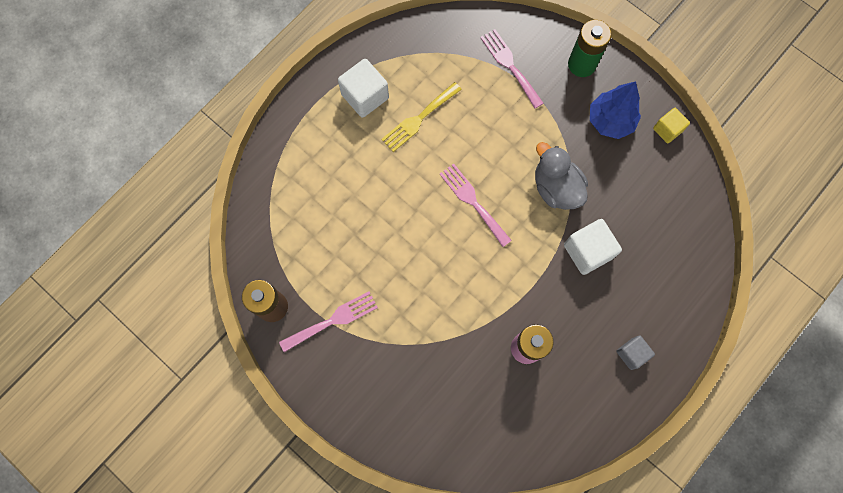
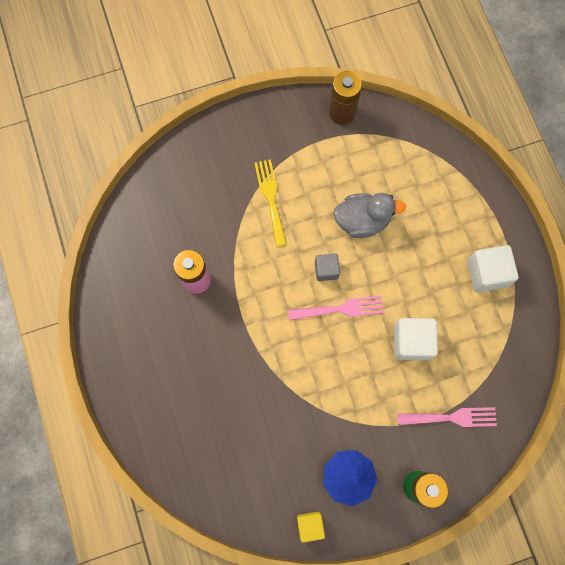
camera: 120 degrees right, 0 degrees up
(333, 320) = (305, 150): pink fork -> none
(419, 119) = (441, 306): yellow fork -> yellow fork (270, 198)
(556, 188) = (313, 386): grey duck -> grey duck (362, 221)
(587, 251) = (243, 378): white cube -> white cube (412, 342)
(631, 353) = (140, 360): grey cube -> grey cube (326, 270)

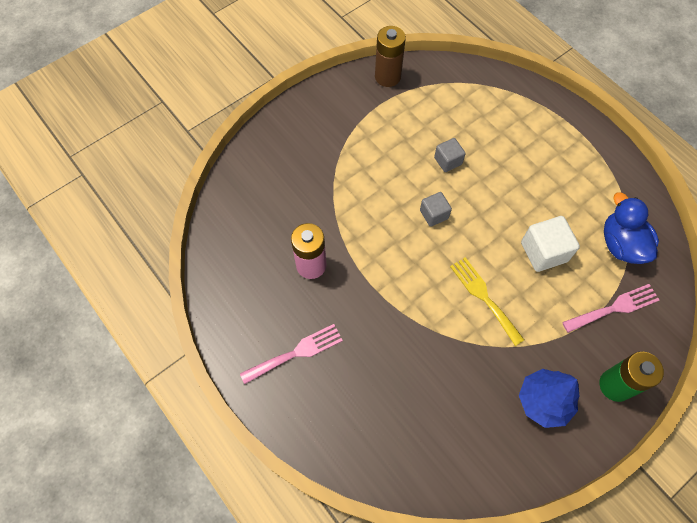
camera: 20 degrees left, 10 degrees down
(270, 198) = (353, 168): yellow fork -> yellow fork (484, 297)
(310, 525) = (528, 466): yellow cube -> none
(340, 309) = (463, 245): pink fork -> pink fork (296, 352)
(362, 221) = (448, 161): grey duck -> grey cube
(486, 273) = (581, 169): white cube -> none
(488, 360) = (621, 244): none -> blue duck

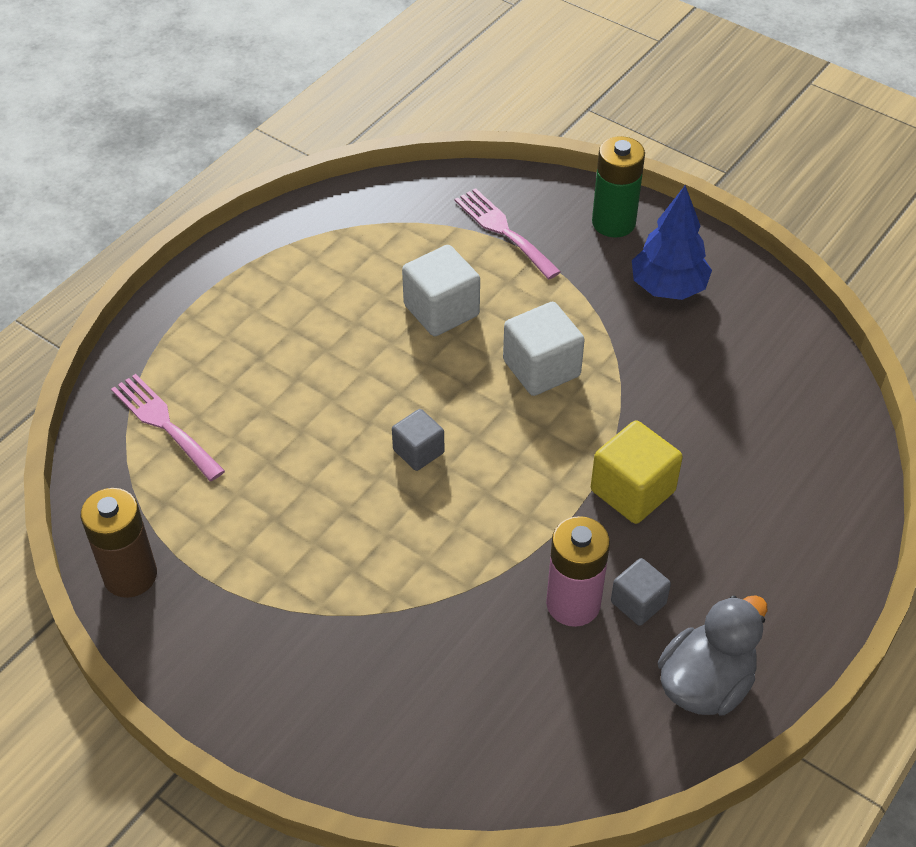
camera: 105 degrees left, 15 degrees down
(242, 316) = (705, 683): none -> grey duck
(296, 352) = (731, 585): pink fork -> pink fork (164, 423)
(377, 320) = (632, 491): none -> yellow cube
(448, 161) = (306, 450): grey cube -> grey cube (638, 603)
(484, 297) = (541, 368): yellow fork -> white cube
(621, 244) = (400, 230): blue duck -> none

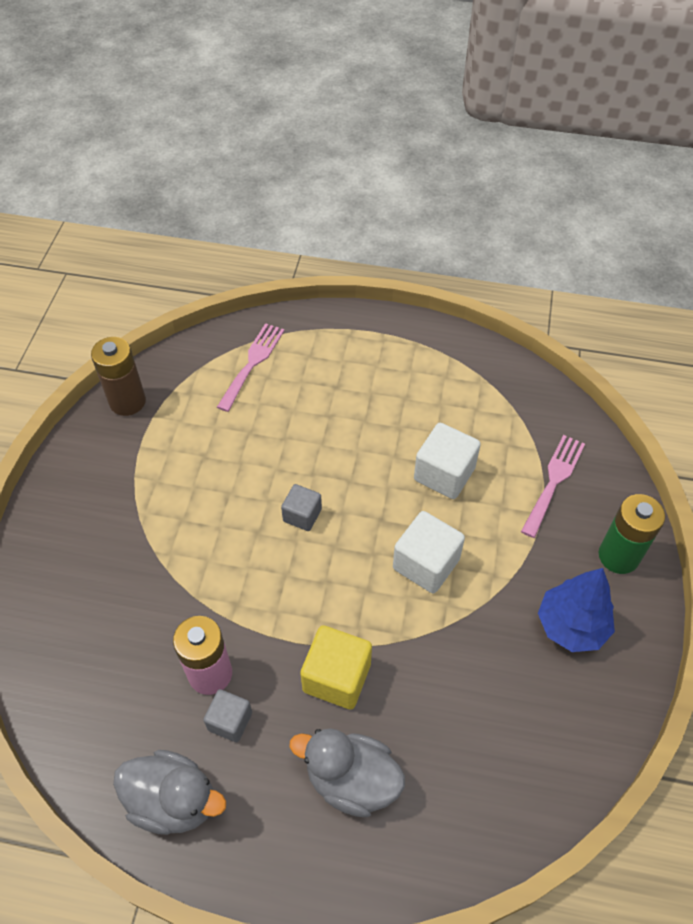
camera: 65 degrees right, 5 degrees up
(748, 518) = (351, 780): none -> grey duck

